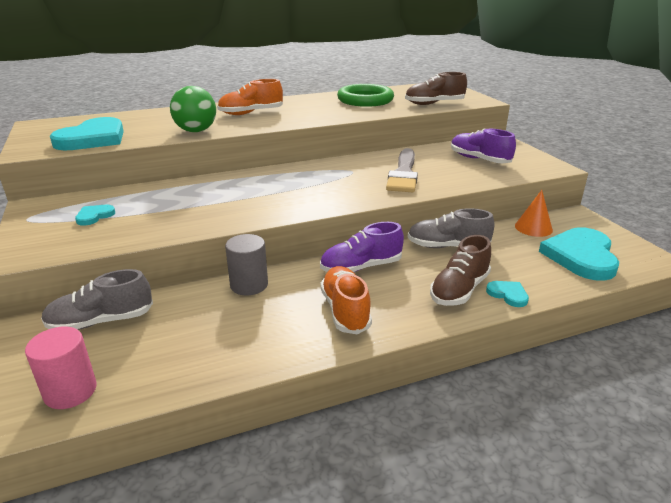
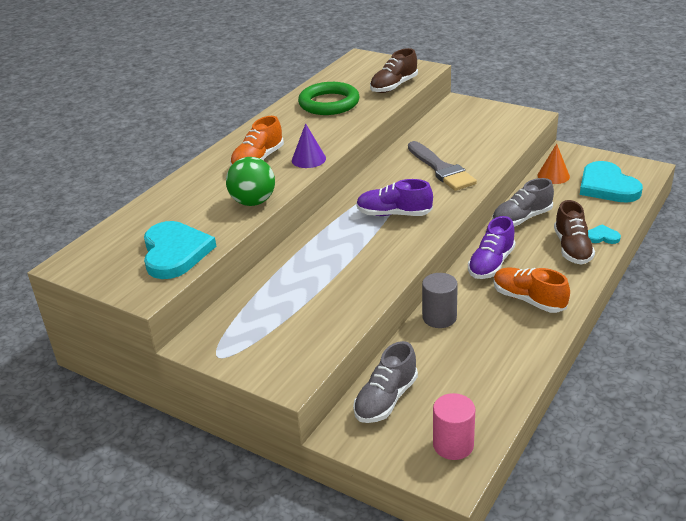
camera: 35 degrees left, 5 degrees up
(94, 216) = (274, 324): turquoise heart -> none
(283, 122) = (308, 159): none -> purple cone
(479, 159) = (473, 130): purple shoe -> purple shoe (394, 214)

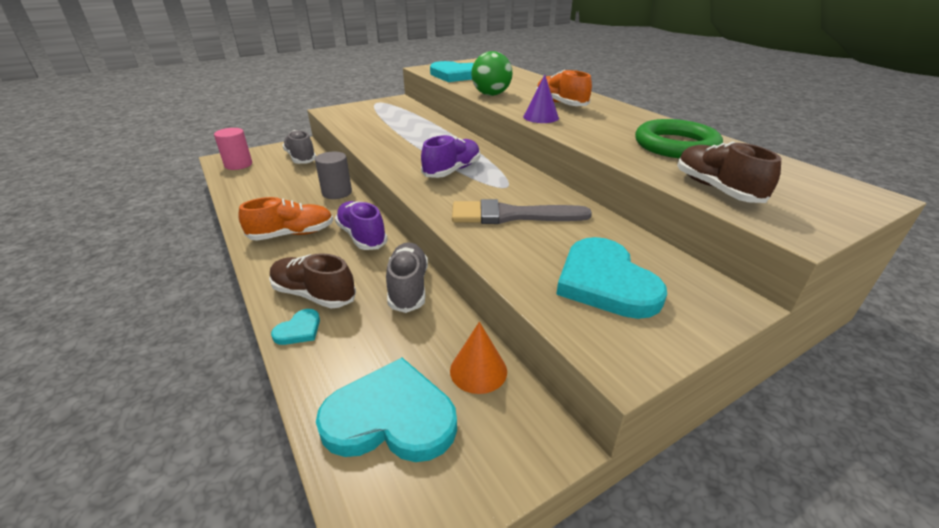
camera: 115 degrees right, 0 degrees up
(480, 128) = (605, 282): none -> turquoise heart

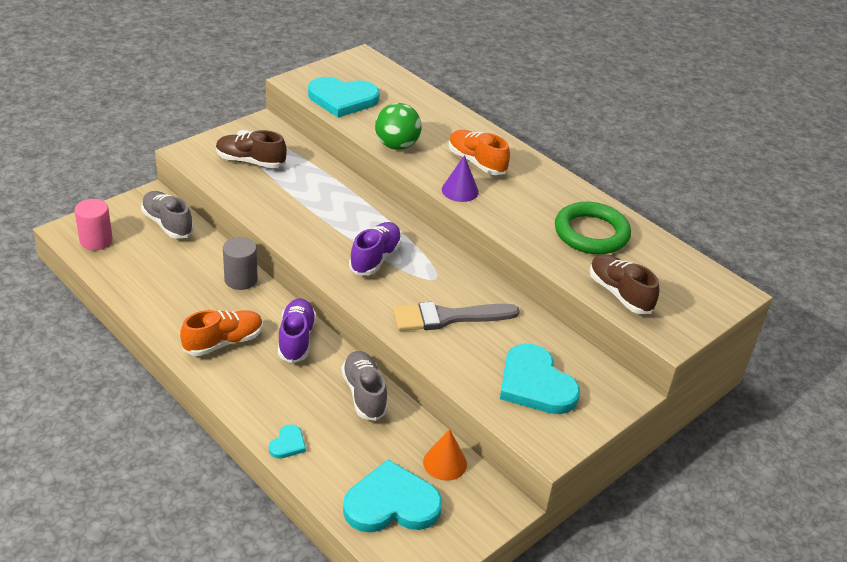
camera: 15 degrees left, 5 degrees up
(314, 294) = (282, 409): brown shoe -> brown shoe (250, 161)
(362, 236) = (296, 339): purple shoe -> purple shoe turned 45 degrees clockwise

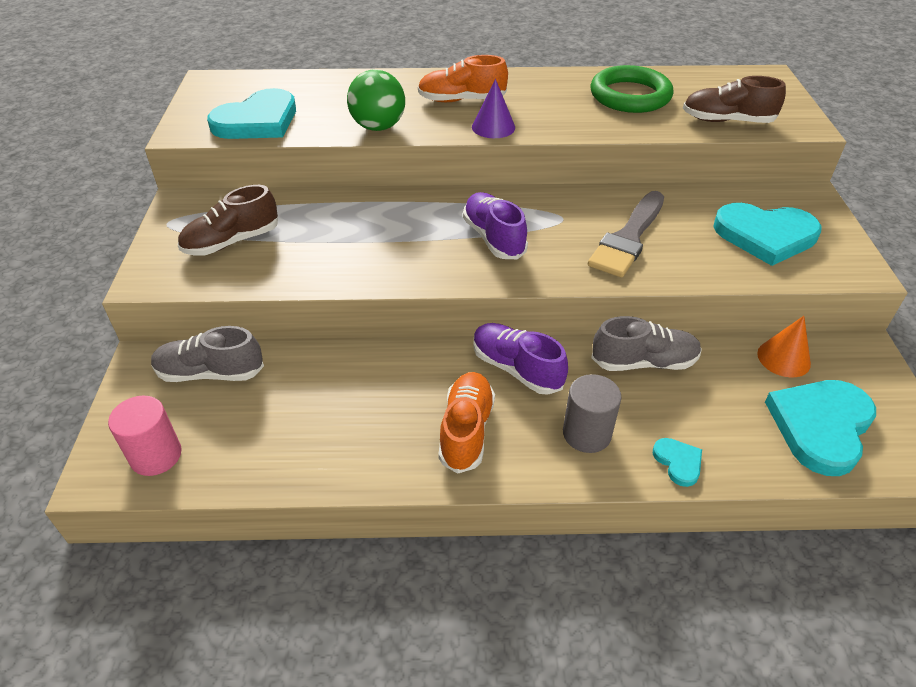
camera: 45 degrees left, 5 degrees up
(241, 279) = (377, 362): grey cylinder -> grey cylinder (586, 434)
(364, 394) = (644, 362): grey shoe -> grey shoe turned 150 degrees clockwise

